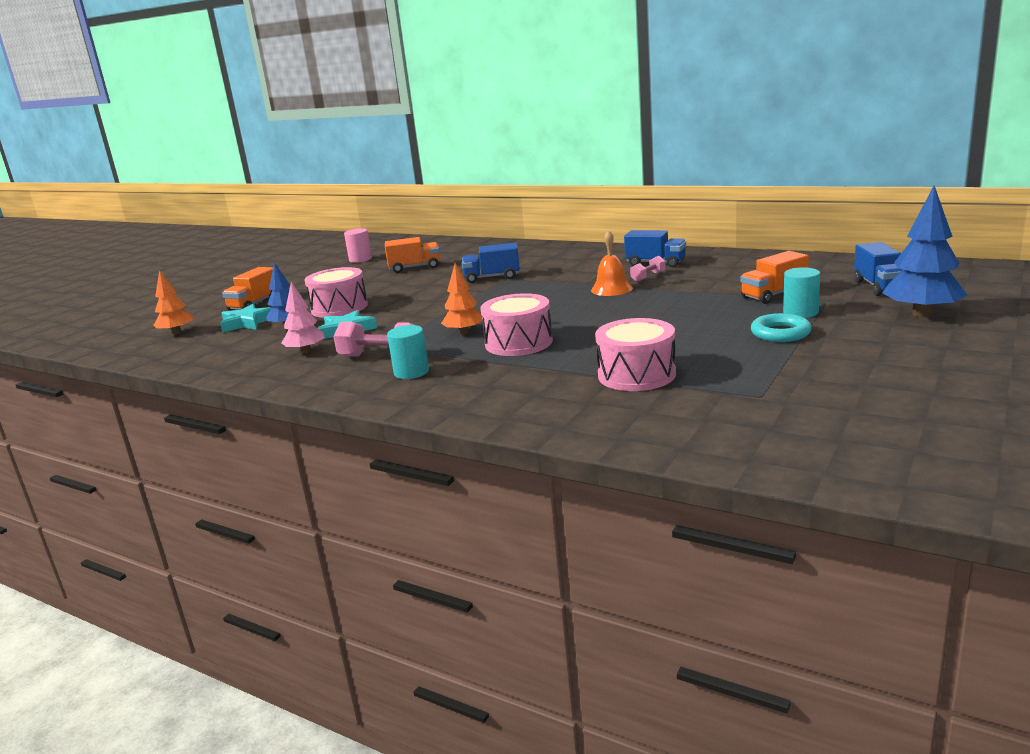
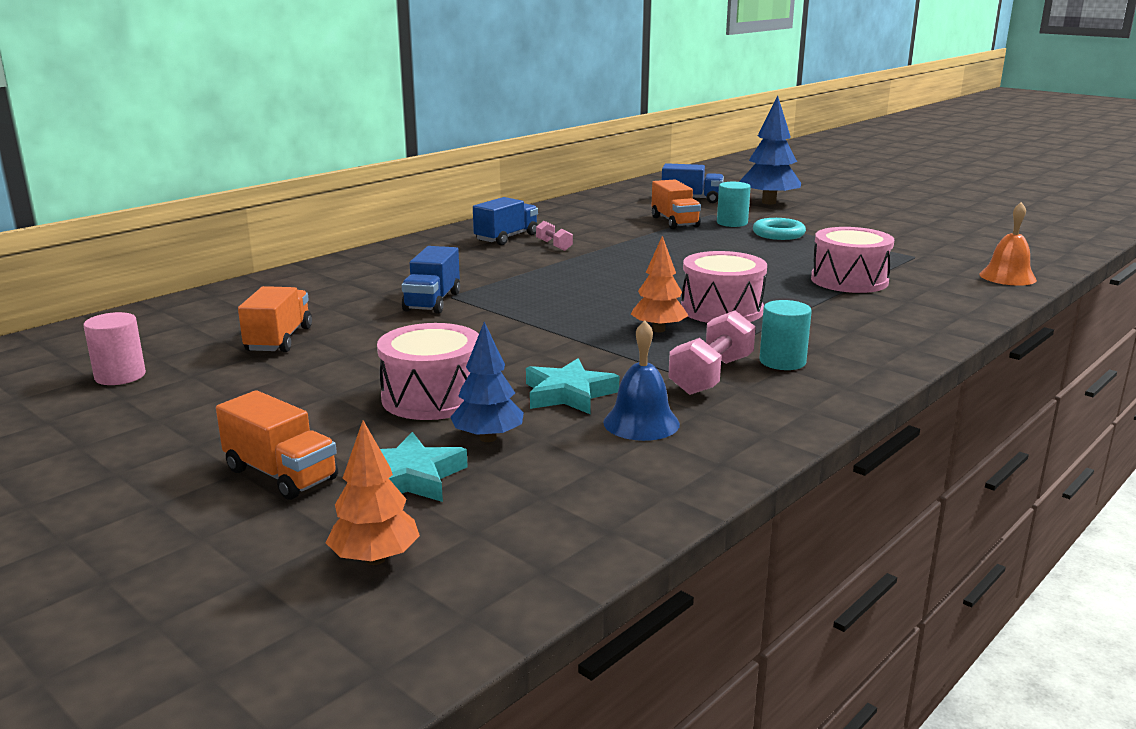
camera: 80 degrees left, 0 degrees up
(306, 351) = (641, 423): pink tree -> blue bell
(611, 289) = (576, 261): orange bell -> orange bell (1007, 277)

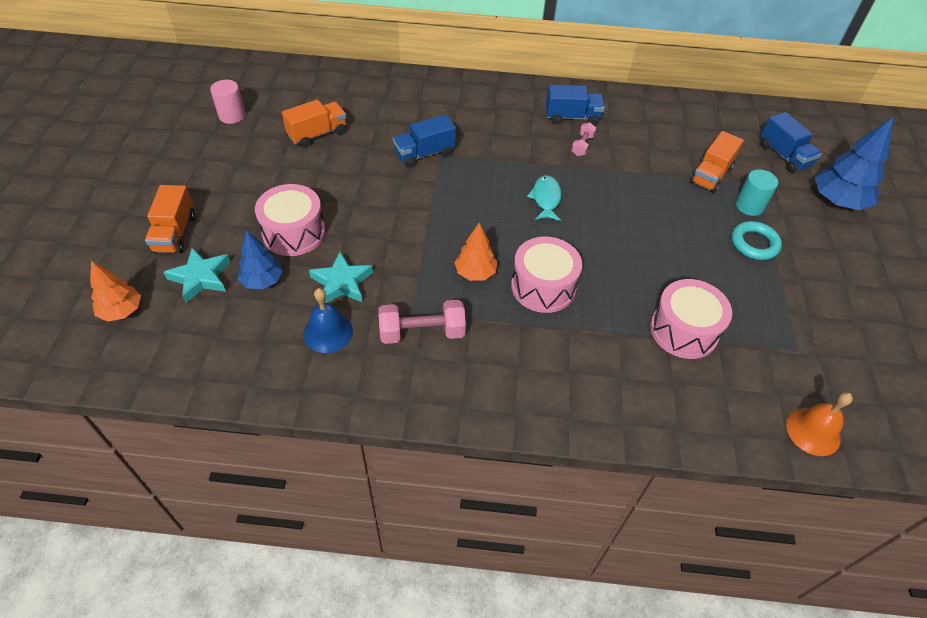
camera: 50 degrees right, 30 degrees up
(601, 276) = (546, 199): none -> turquoise fish
(782, 361) = (476, 357): turquoise cylinder -> none

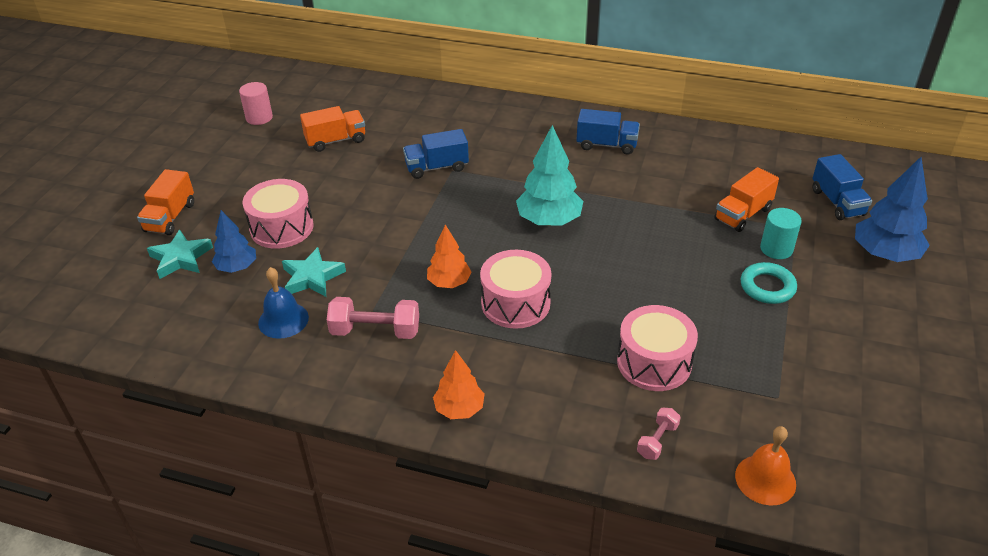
camera: 15 degrees right, 10 degrees down
(121, 311) = (100, 279): orange tree -> orange tree (459, 409)
(546, 199) = (549, 221): turquoise fish -> turquoise tree
(582, 146) = (607, 173): pink dumbbell -> pink dumbbell (657, 440)

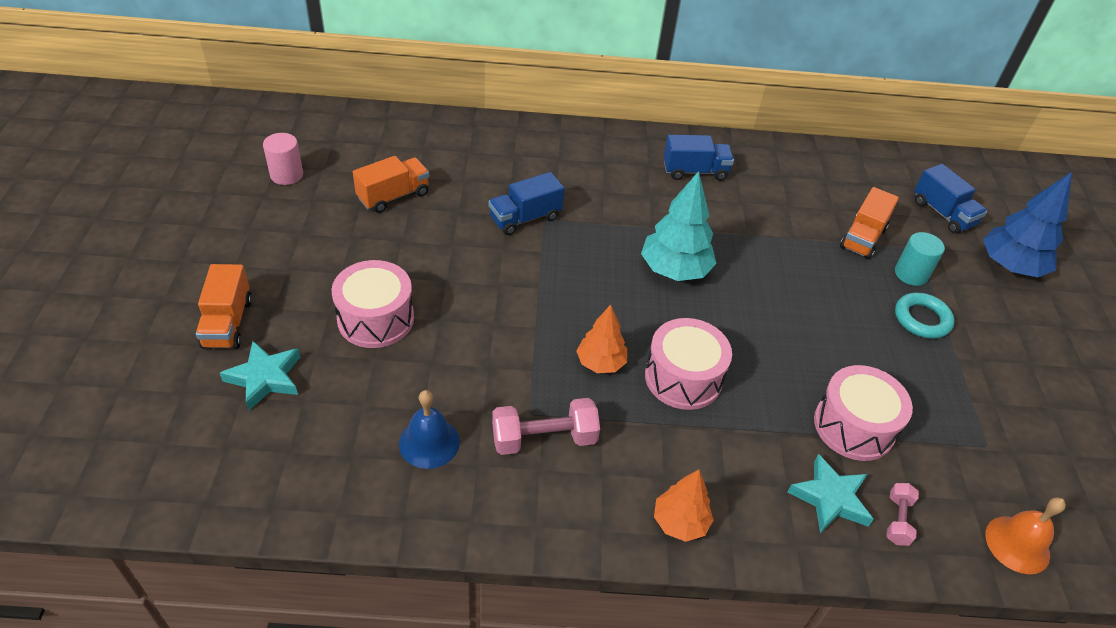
camera: 20 degrees left, 5 degrees up
(237, 267) = (342, 380): blue tree -> none
(312, 277) = (440, 379): turquoise star -> turquoise star (830, 498)

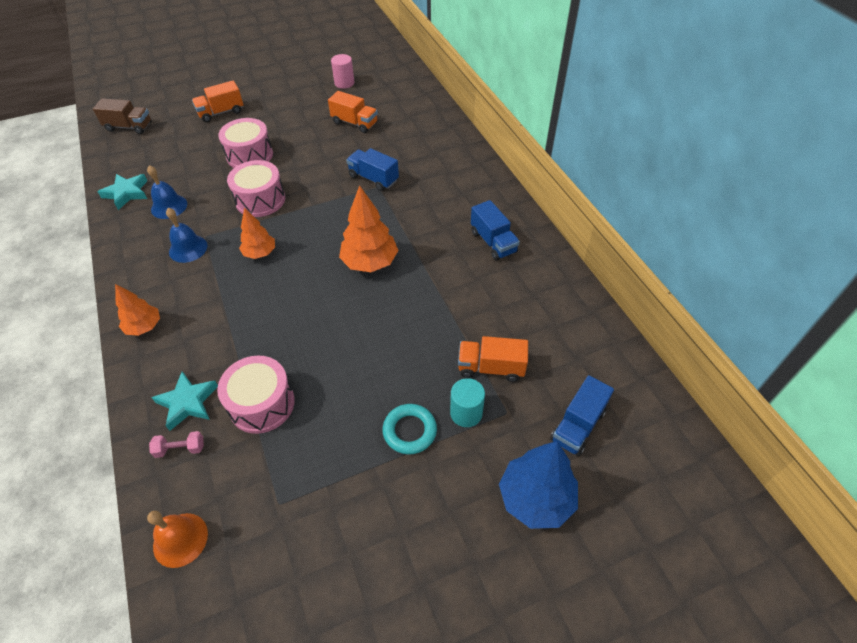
camera: 70 degrees right, 5 degrees up
(147, 457) = (129, 127): none -> brown truck
(265, 378) = (190, 138): turquoise star -> turquoise star (127, 193)
(544, 439) = (188, 248): pink dumbbell -> blue bell
(675, 270) = (370, 262): turquoise tree -> orange tree
(683, 378) = (266, 296): pink drum -> pink drum (260, 200)

